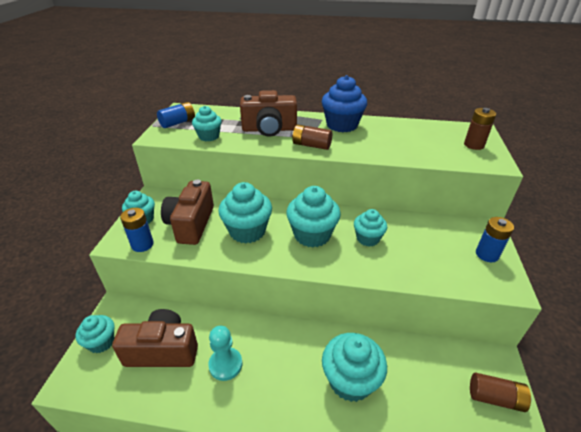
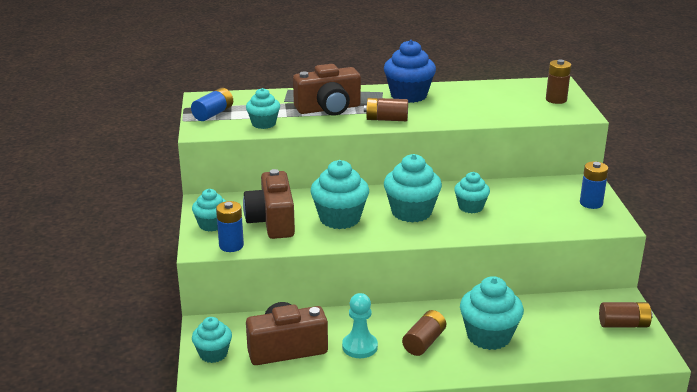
camera: 15 degrees left, 10 degrees down
(286, 373) = (424, 342): none -> brown battery

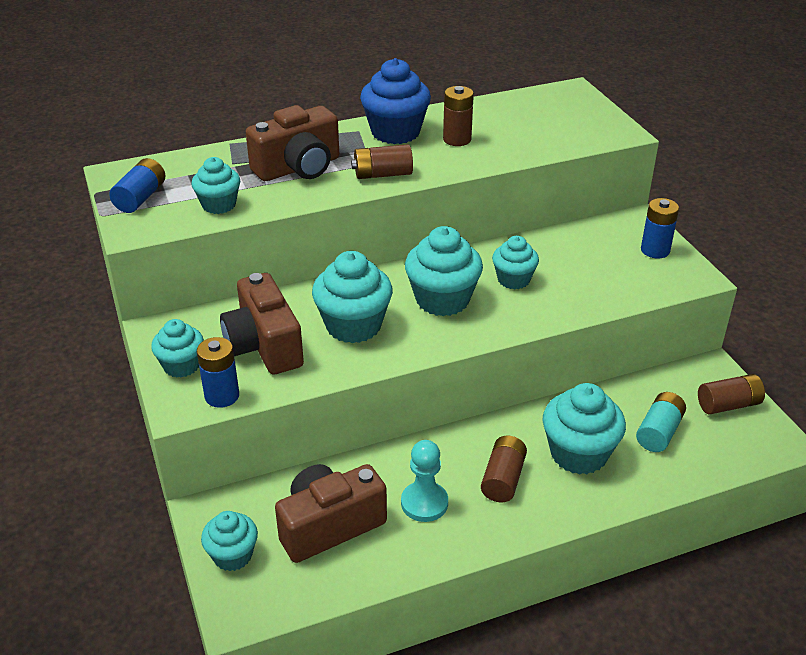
camera: 15 degrees left, 10 degrees up
(556, 99) = (582, 115): brown battery -> brown battery (457, 139)
(558, 333) = (659, 432): none -> turquoise battery

